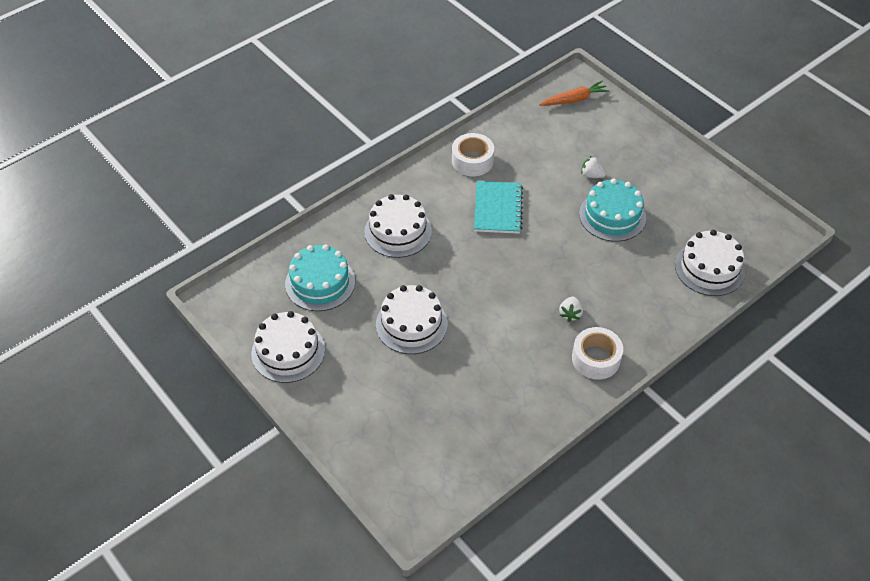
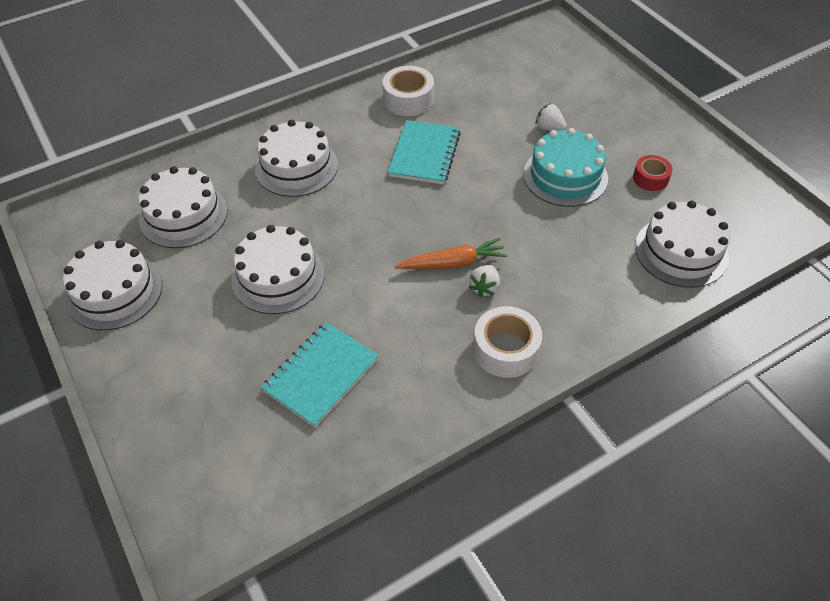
camera: 10 degrees right, 0 degrees up
(320, 283) = (183, 215): turquoise cake -> white cake
(466, 394) = (321, 375): none -> turquoise notebook
(574, 99) = (546, 46): orange carrot -> orange carrot (453, 263)
(678, 210) = (650, 178): none -> red tape

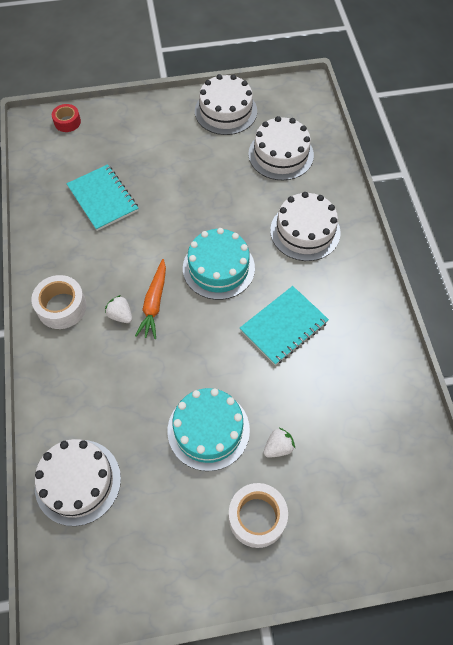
camera: 110 degrees right, 10 degrees up
(278, 276) = (196, 195): white cake -> none
(378, 223) = (218, 268): none -> turquoise cake
(408, 99) = (365, 339): white tape -> white tape (257, 517)
(424, 154) = (284, 326): turquoise notebook -> turquoise notebook turned 75 degrees counterclockwise
(650, 178) = (172, 507): red tape -> red tape (67, 122)

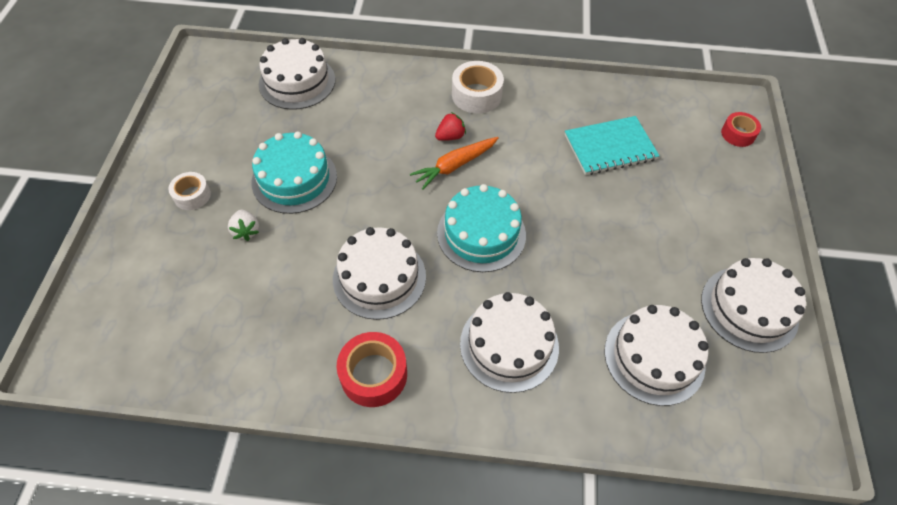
camera: 105 degrees right, 5 degrees down
(120, 315) = (450, 136): white strawberry -> red strawberry
(154, 303) = (455, 166): orange carrot -> orange carrot turned 60 degrees counterclockwise
(257, 517) = (192, 195): white tape -> white tape, size x0.63
(284, 326) = (379, 277): turquoise notebook -> white cake
(361, 305) = (373, 374): none -> red tape

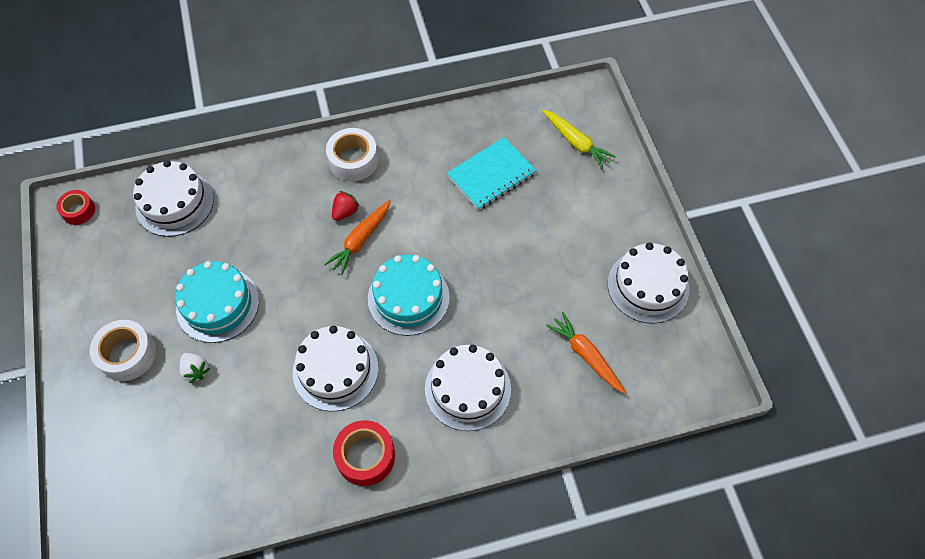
camera: 20 degrees left, 5 degrees up
(192, 195) = (127, 355): white tape -> white tape, size x1.58
(654, 357) = (586, 355): white cake -> orange carrot
(710, 144) = (576, 142): none -> yellow carrot
(738, 134) = (596, 125): red tape -> red tape (78, 211)

